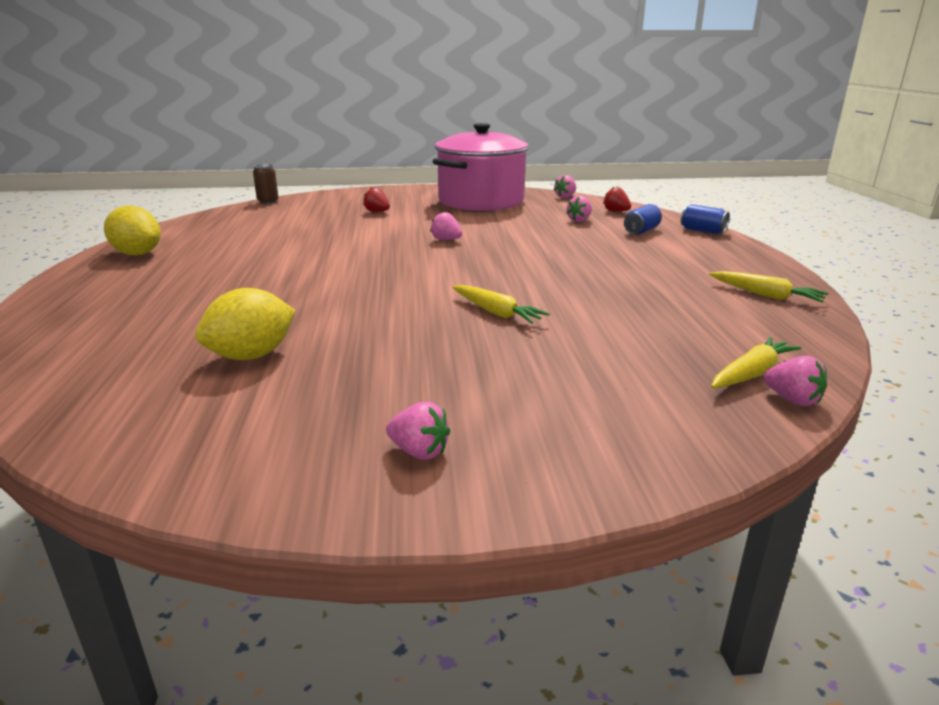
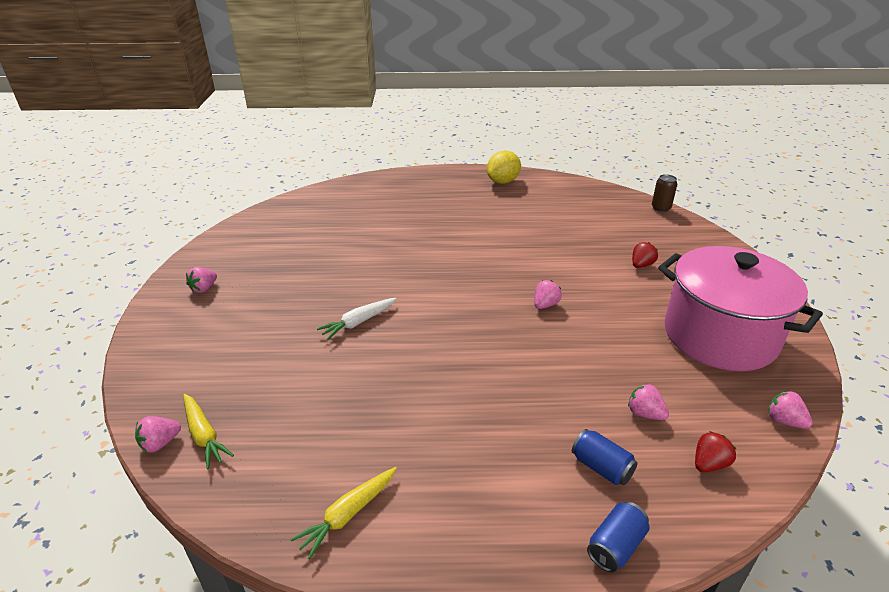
camera: 95 degrees right, 10 degrees up
(251, 356) = (326, 237): yellow lemon -> none
(496, 313) = (358, 322): yellow carrot -> white carrot

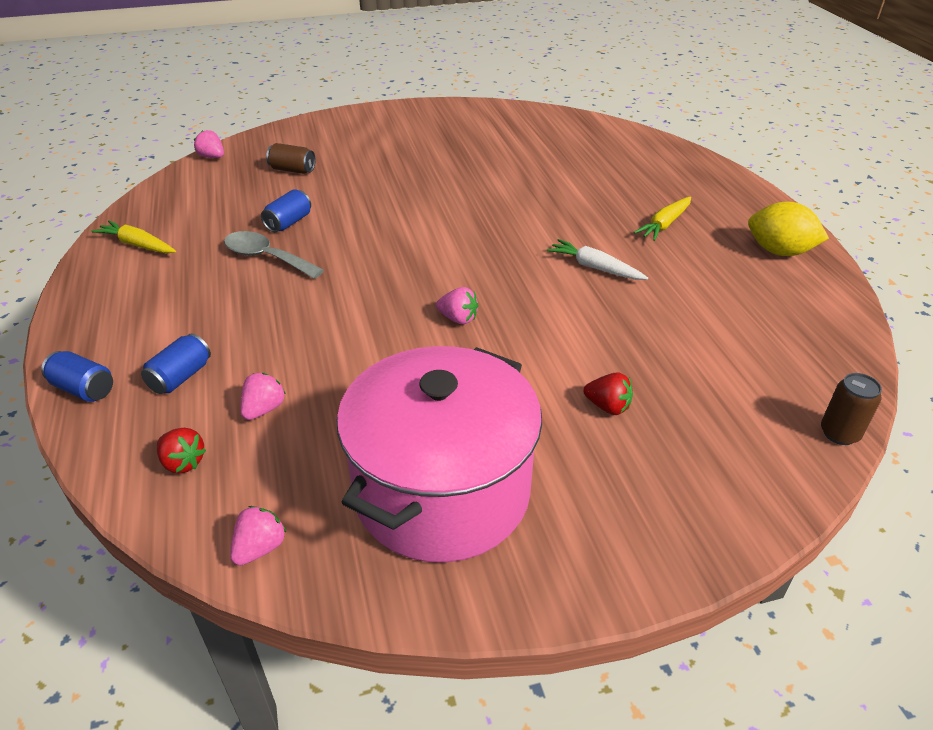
camera: 75 degrees right, 5 degrees up
(204, 288) = (406, 122): pink strawberry -> none
(204, 435) = (221, 170): yellow carrot -> yellow carrot (664, 225)
(249, 374) = (292, 170): none -> brown can
(358, 322) = (380, 203): white carrot -> white carrot (594, 267)
(362, 384) = (288, 223): none -> blue can
(421, 403) = (266, 257): none -> grey spoon

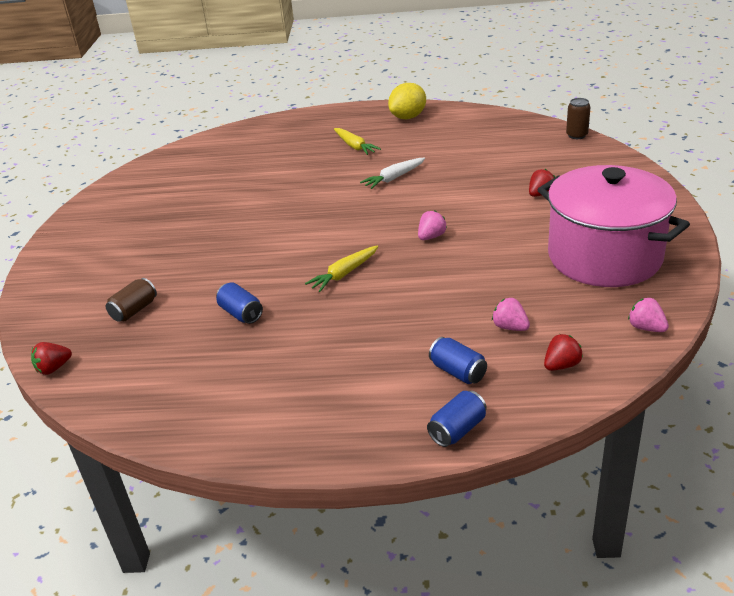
camera: 70 degrees left, 5 degrees down
(137, 245) = (220, 415): yellow carrot -> yellow carrot (344, 274)
(212, 157) = (54, 368): pink strawberry -> red strawberry
(266, 257) = (296, 327): grey spoon -> none

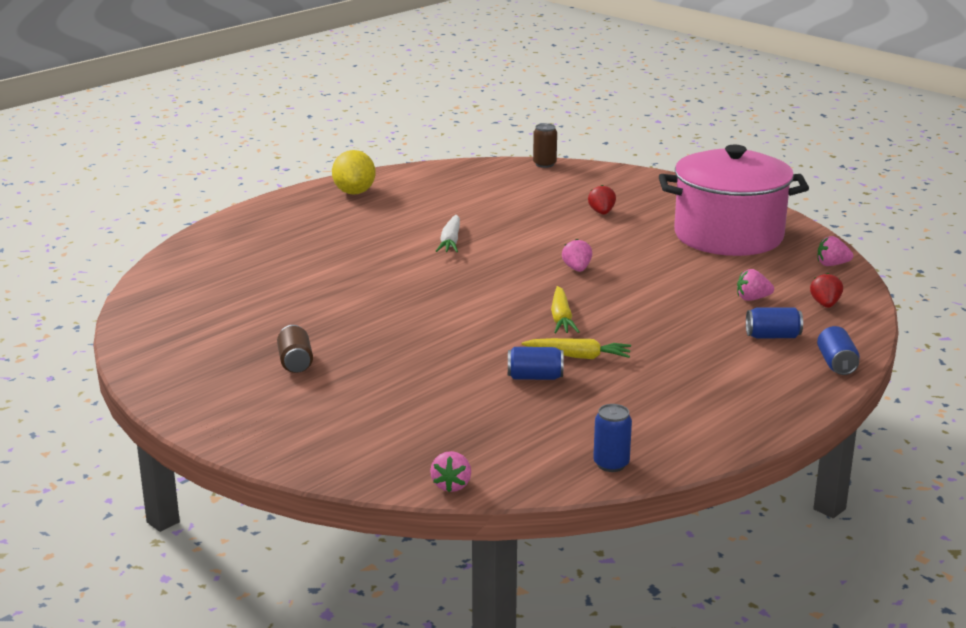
camera: 50 degrees left, 10 degrees down
(54, 368) = (451, 485): red strawberry -> pink strawberry
(134, 310) = (428, 418): brown can -> brown can (295, 362)
(149, 413) = (611, 464): none -> blue can
(355, 146) = (353, 230): yellow carrot -> yellow carrot (578, 356)

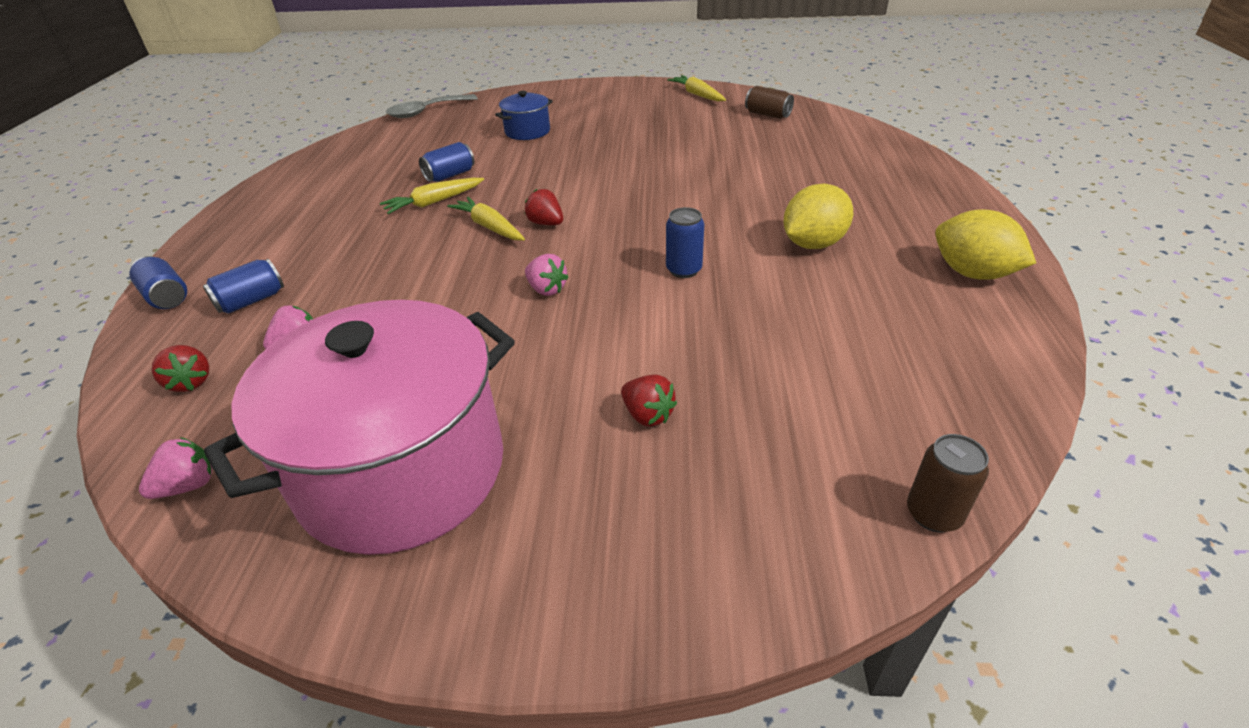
camera: 140 degrees right, 15 degrees up
(168, 362) = (697, 95): none -> yellow carrot
(295, 362) = (626, 121): brown can -> brown can (767, 115)
(391, 229) = (813, 244): none -> yellow lemon
(397, 395) = (527, 131): none -> blue pot
(450, 241) = (730, 259): white carrot -> none
(451, 485) = (426, 112): pink strawberry -> grey spoon
(519, 304) = (546, 223): none -> red strawberry
(611, 464) = (337, 151): blue can -> blue can (684, 270)

